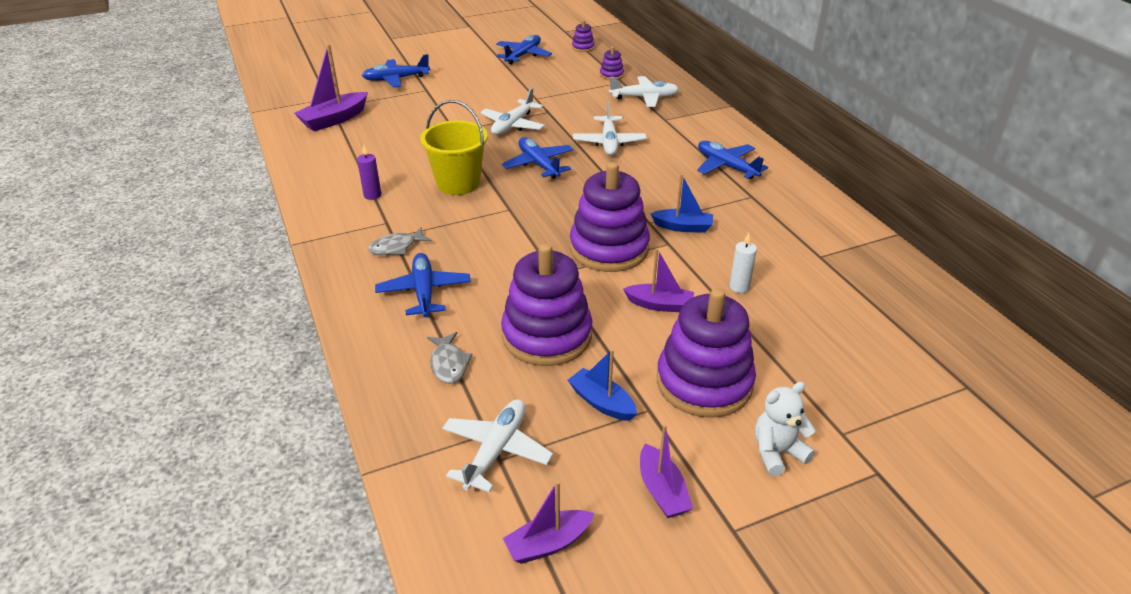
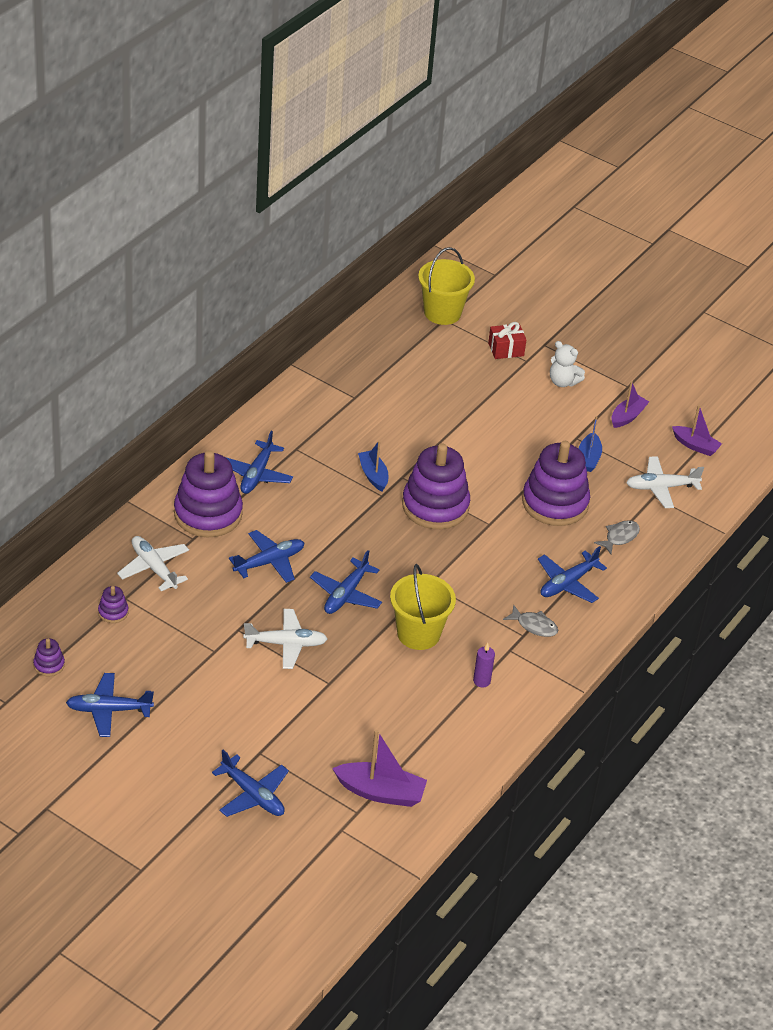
camera: 125 degrees left, 5 degrees up
(609, 142) = (269, 562): white plane -> blue plane
(660, 305) = (478, 461): purple boat -> none
(704, 383) = (534, 421): purple stacking toy -> purple stacking toy (208, 514)
(739, 287) = (426, 428): white candle -> none
(877, 422) = (506, 349): none -> red gift
(985, 391) = (442, 312): none -> yellow bucket

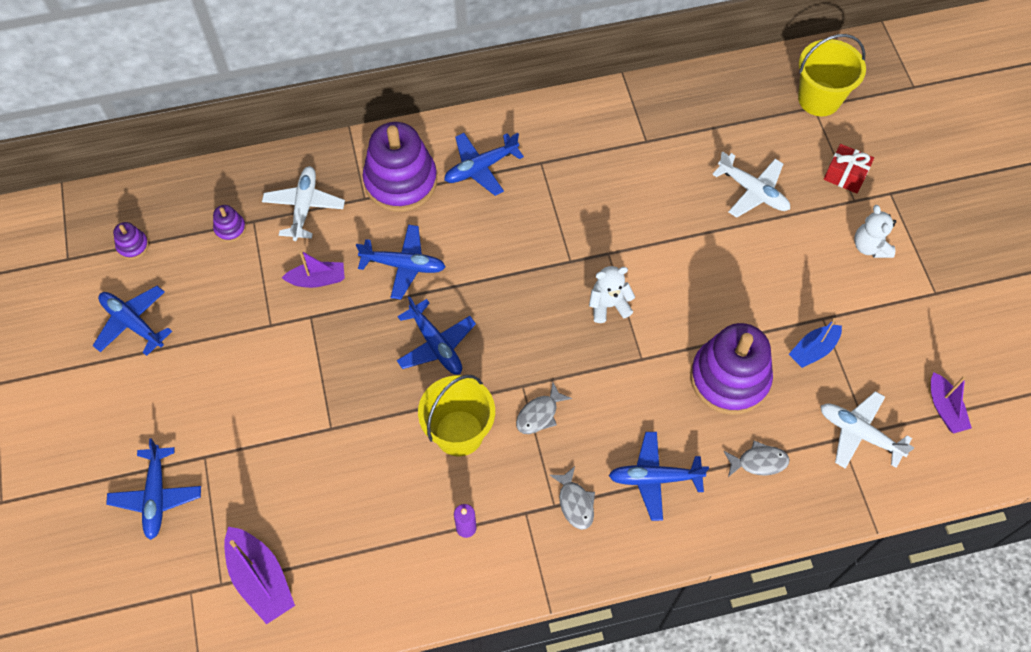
camera: 45 degrees right, 20 degrees up
(286, 644) = (335, 360): white plane -> white plane (753, 191)
(346, 594) = (436, 344): blue plane -> blue plane turned 105 degrees counterclockwise
(373, 475) = (583, 234): blue boat -> none
(435, 506) = (608, 305): purple stacking toy -> white teddy bear
(458, 592) = (539, 414): none -> grey fish
(627, 416) = (901, 328): purple boat -> purple boat (317, 279)

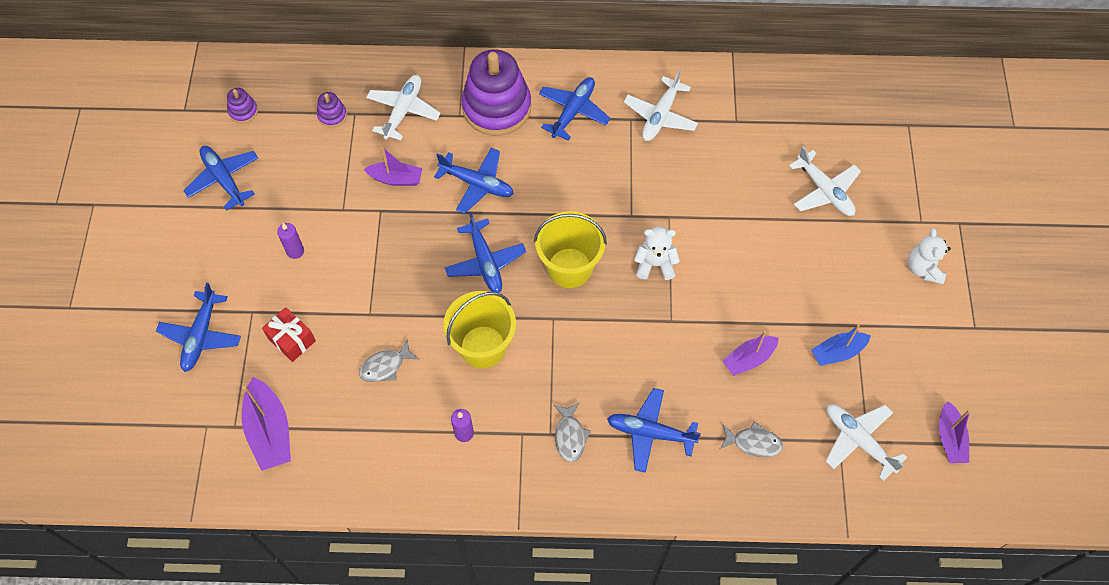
camera: 15 degrees right, 0 degrees up
(232, 381) = (295, 251): none -> purple candle
(480, 168) = (573, 111): blue plane -> blue plane turned 135 degrees clockwise
(539, 414) = (561, 348): grey fish -> grey fish (385, 366)
(569, 153) = (660, 116): none -> white plane
(729, 378) = (749, 359): purple stacking toy -> purple boat
(819, 99) = (916, 118): yellow bucket -> yellow bucket (569, 268)
(845, 175) = (919, 196): red gift -> red gift (292, 339)

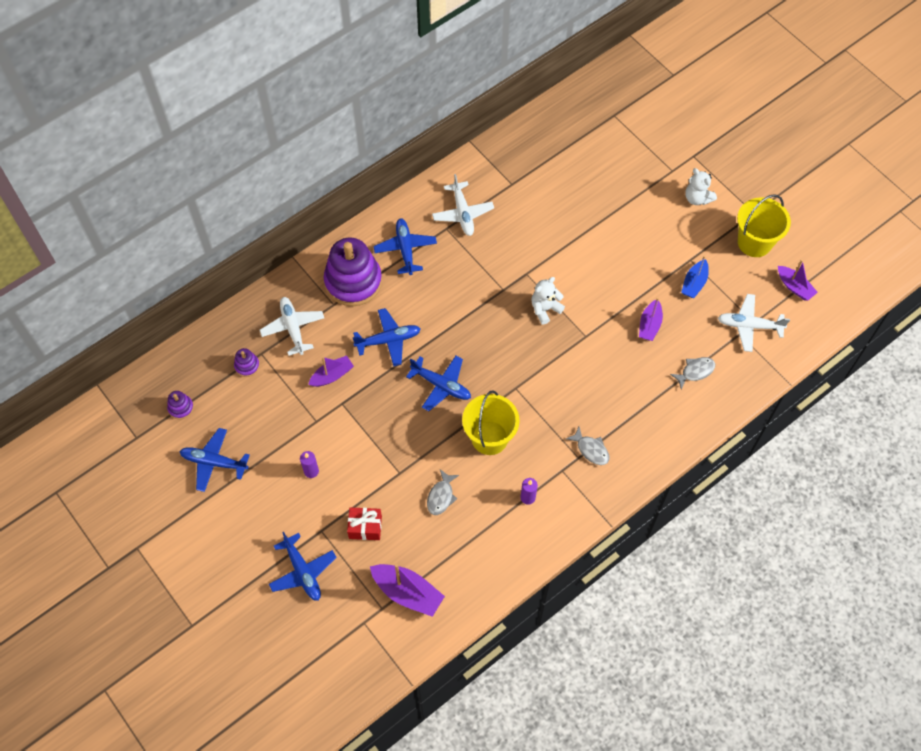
camera: 40 degrees left, 0 degrees up
(569, 268) = (496, 350): yellow bucket -> yellow bucket (754, 242)
(650, 432) = (634, 411): blue plane -> none
(824, 191) = (602, 191): white plane -> none

